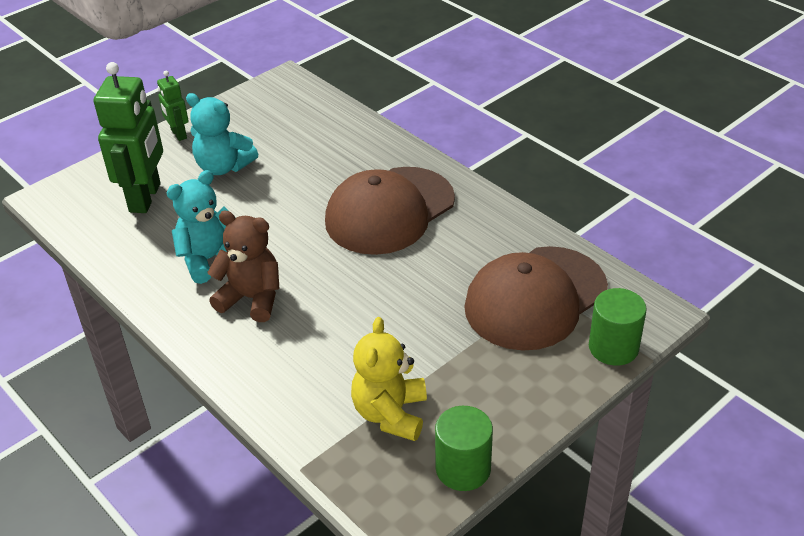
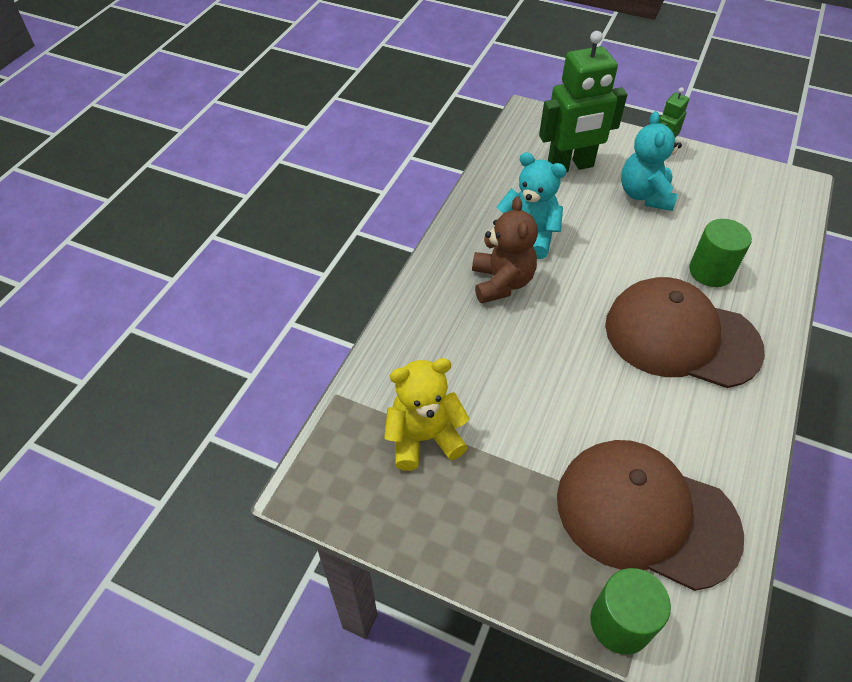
camera: 65 degrees right, 10 degrees up
(463, 469) = (386, 522): green cylinder -> green cylinder (710, 271)

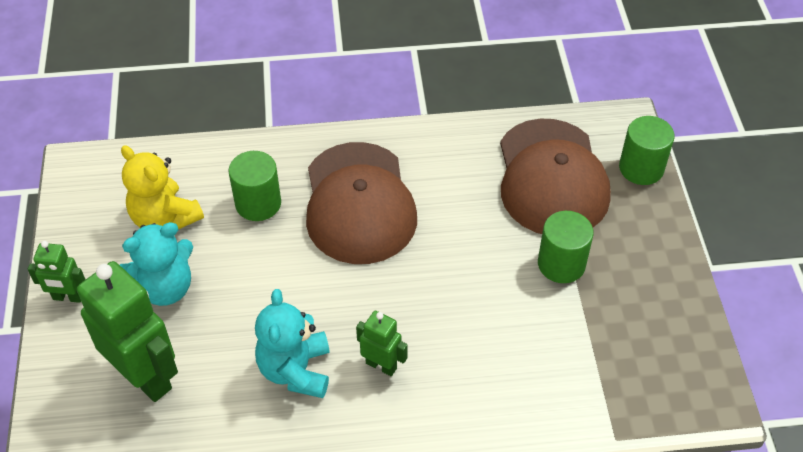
camera: 120 degrees left, 0 degrees up
(424, 438) = (602, 344): yellow teddy bear -> yellow teddy bear (165, 218)
(501, 282) = (381, 365): brown teddy bear -> green robot
(528, 457) = (561, 264): none -> green cylinder

